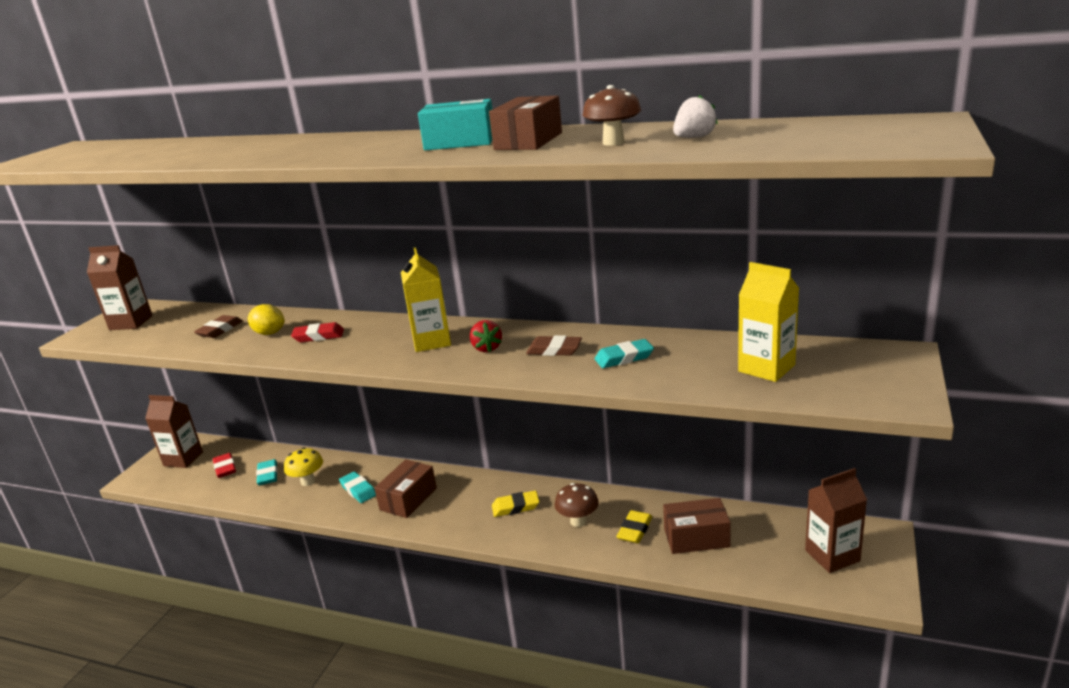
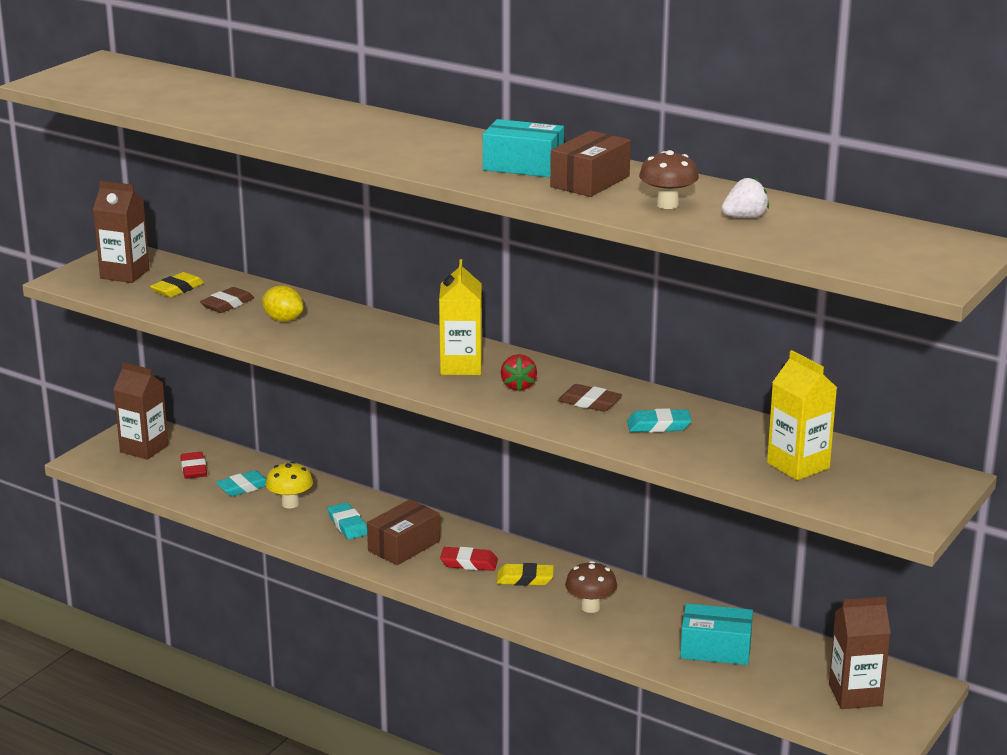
camera: 10 degrees right, 0 degrees up
(268, 475) = (244, 487): turquoise eraser -> turquoise eraser turned 60 degrees clockwise
(318, 336) = (338, 334): red eraser -> red eraser (469, 563)
(635, 530) = (650, 628): yellow eraser -> yellow eraser (177, 289)
(696, 537) = (715, 649): brown box -> turquoise box

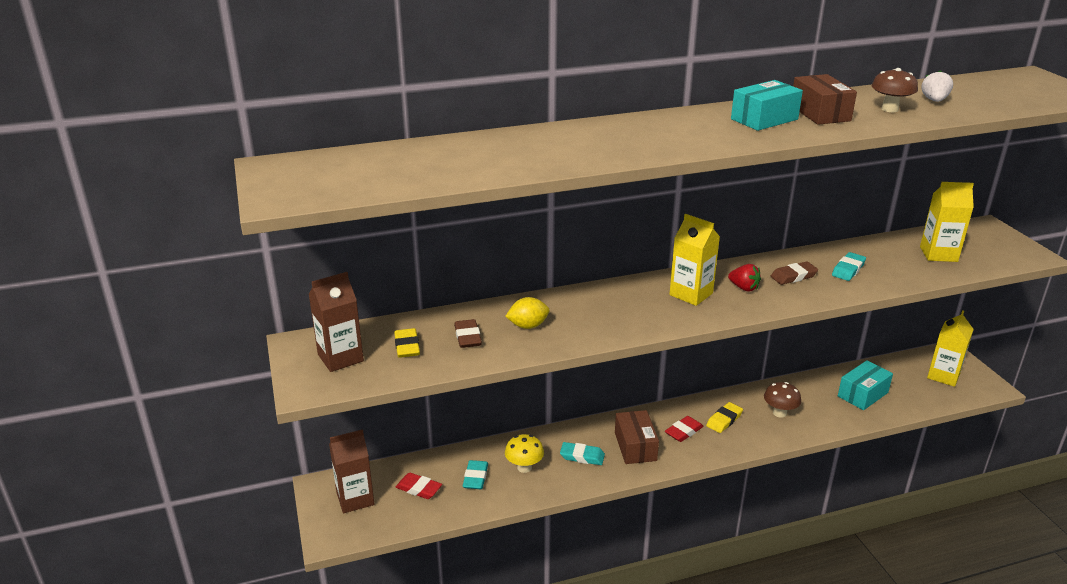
camera: 50 degrees left, 5 degrees up
(855, 695) = (943, 376): brown carton -> yellow carton

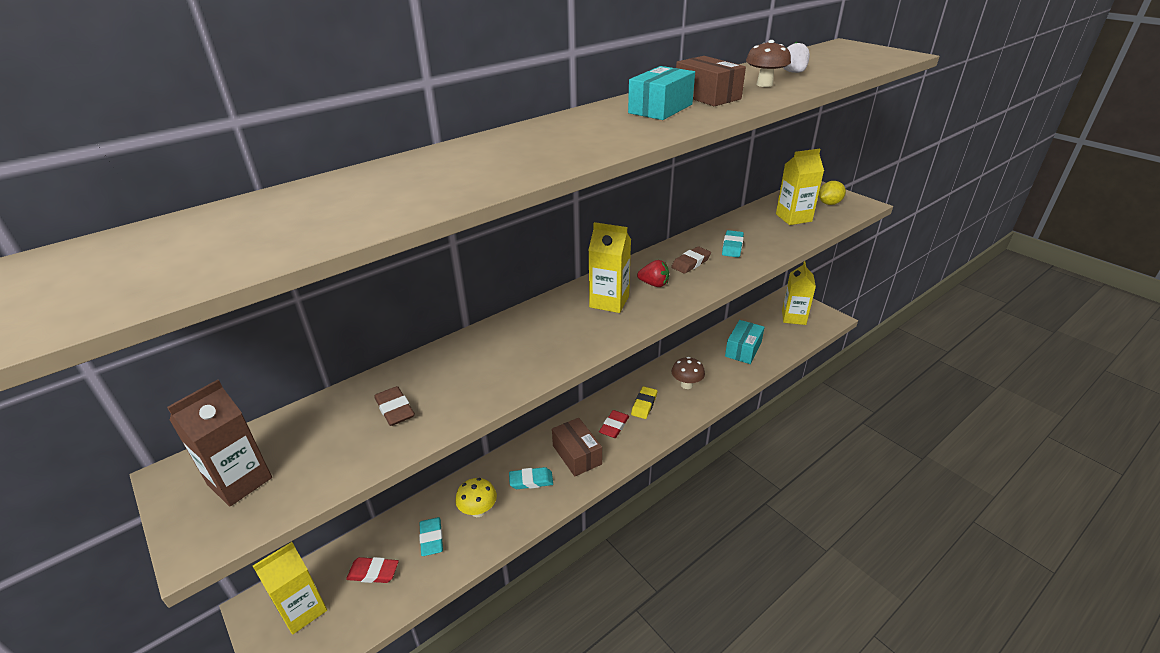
camera: 20 degrees left, 5 degrees up
(355, 499) = (303, 610): brown carton -> yellow carton
(407, 346) = (324, 441): yellow eraser -> none
(528, 326) = (459, 378): yellow lemon -> yellow lemon (829, 203)

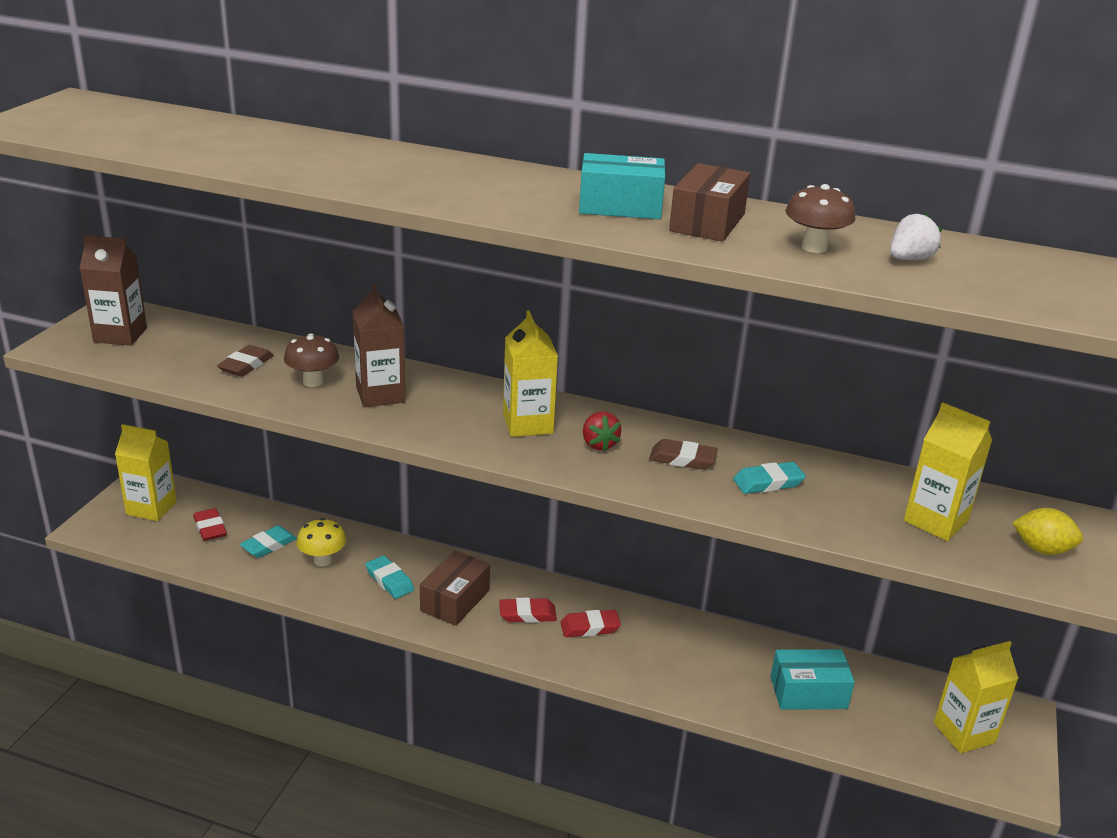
camera: 55 degrees right, 5 degrees down
(514, 351) = (380, 394): none -> brown carton
(644, 405) = (590, 627): yellow eraser -> red eraser
(686, 385) = (667, 655): brown mushroom -> brown mushroom (313, 382)

